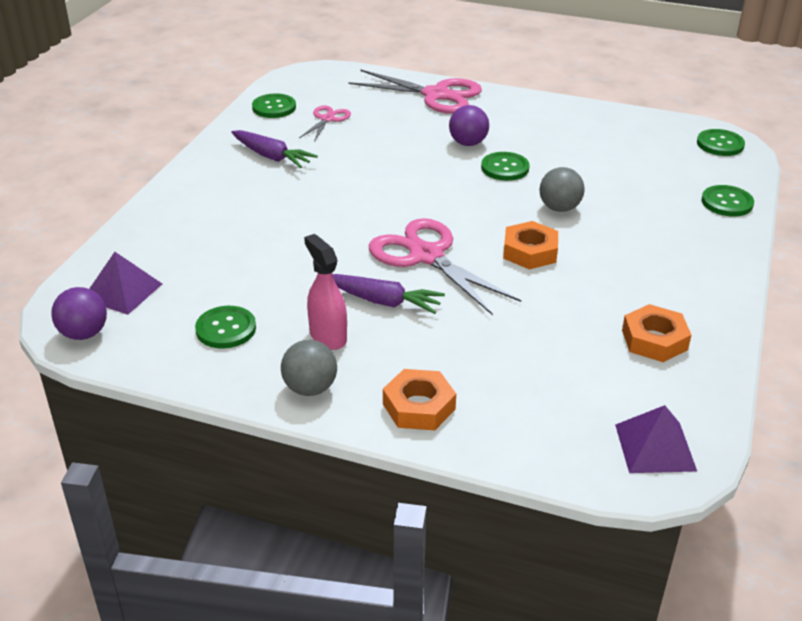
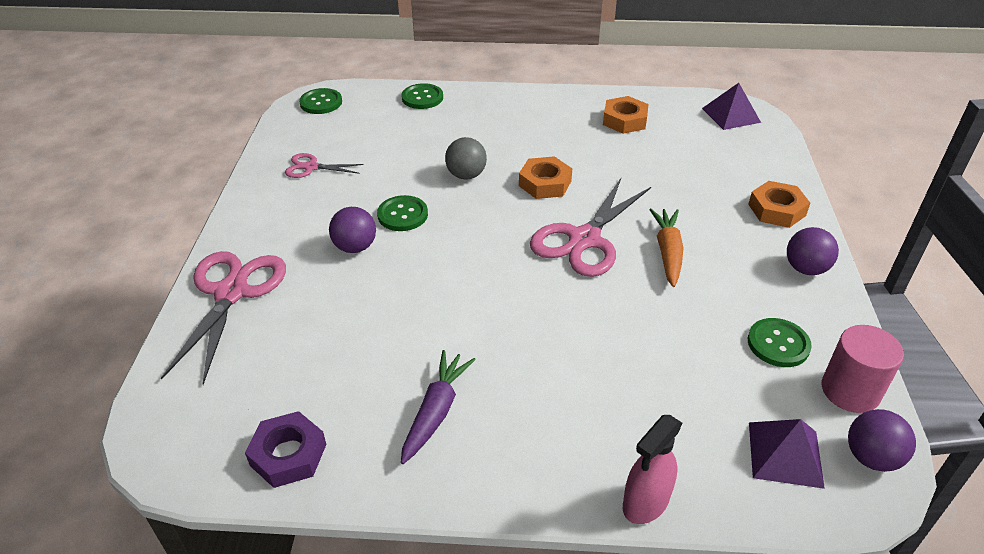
camera: 105 degrees left, 5 degrees up
(148, 351) = (850, 390): none -> pink cylinder
(274, 107) = (288, 455): green button -> purple nut
(310, 388) = (805, 269): grey ball -> purple ball
(327, 119) = (316, 382): pink scissors -> pink scissors (311, 167)
(328, 336) = (737, 274): pink spray bottle -> pink spray bottle (645, 503)
(383, 301) = (667, 252): purple carrot -> orange carrot

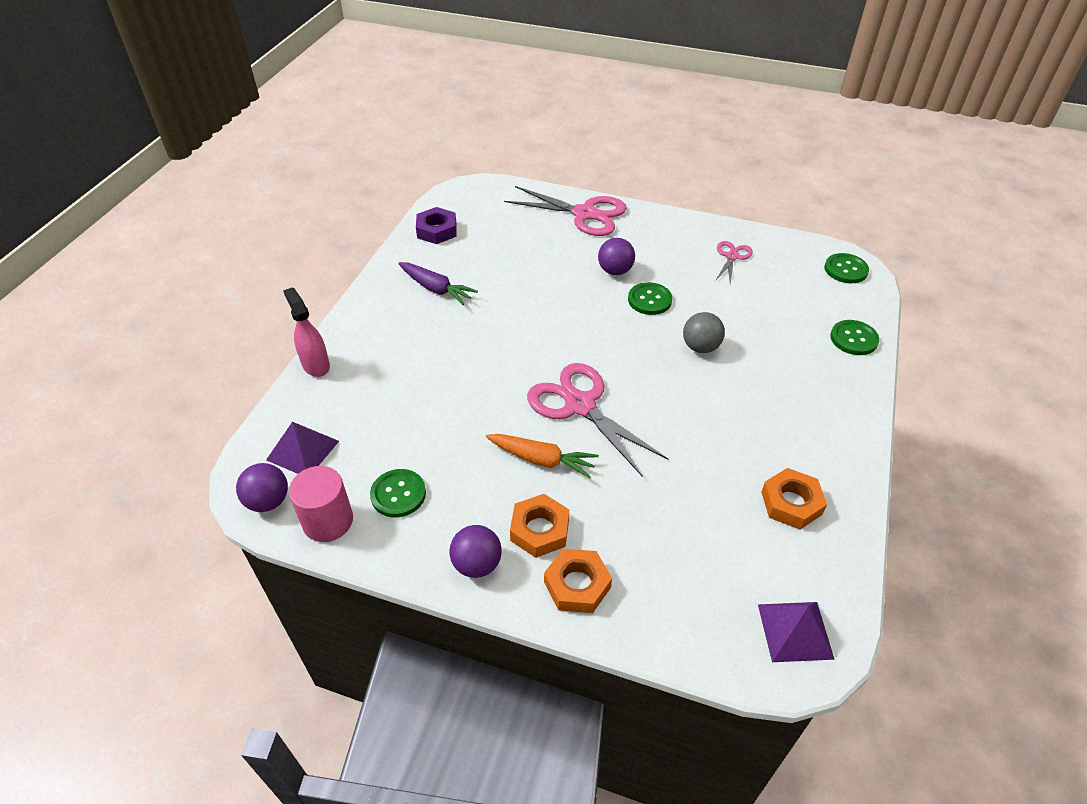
camera: 105 degrees right, 5 degrees up
(545, 183) = (674, 399): orange nut -> orange nut (539, 530)

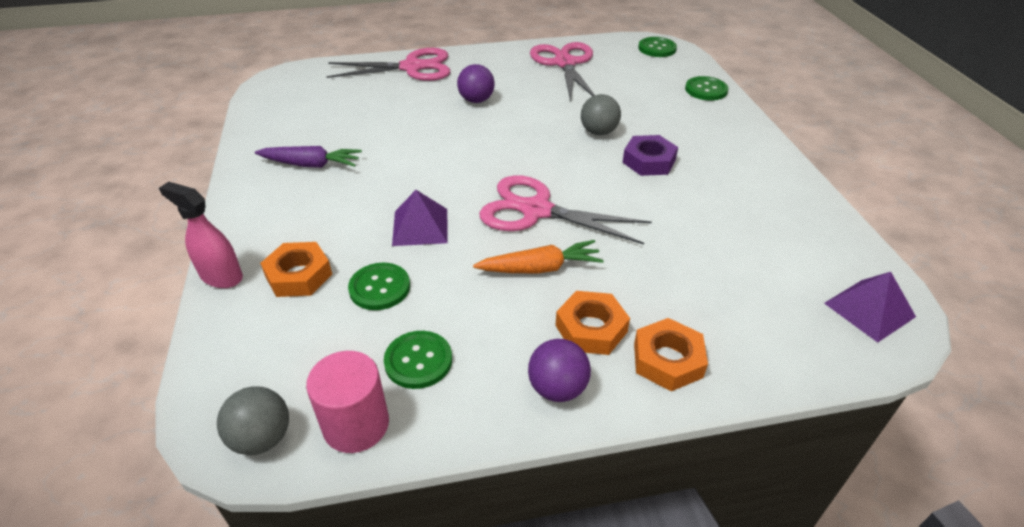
camera: 30 degrees left, 5 degrees down
(268, 501) = (262, 438): purple ball -> grey ball
(302, 450) = (268, 366): purple pyramid -> purple pyramid (420, 226)
(437, 230) = (273, 118): purple nut -> purple nut (649, 161)
(649, 300) = (525, 112): green button -> green button (379, 288)
(732, 256) = (565, 63): pink scissors -> pink scissors, size x1.92
(791, 503) = (773, 216): orange nut -> orange nut (299, 275)

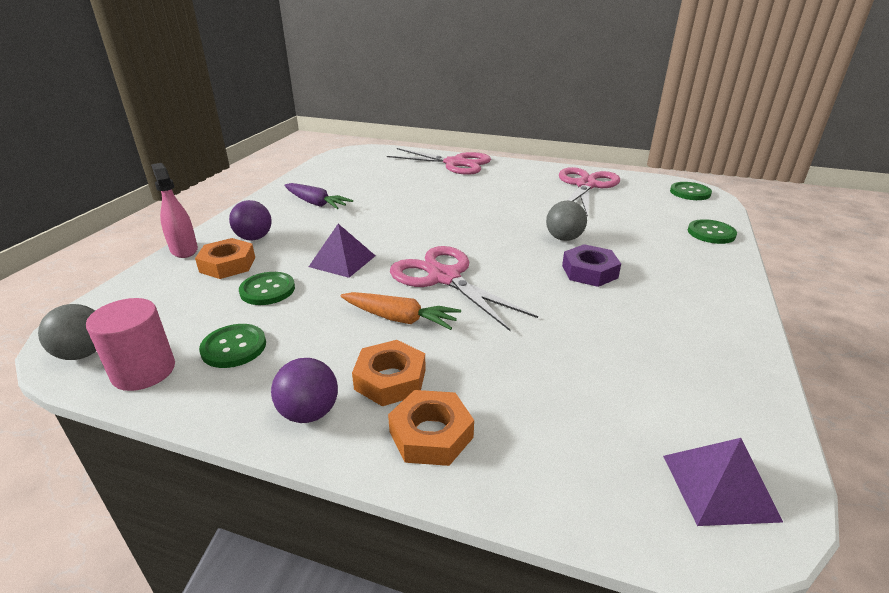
camera: 30 degrees right, 10 degrees down
(476, 100) = (481, 193): purple ball -> purple ball (254, 238)

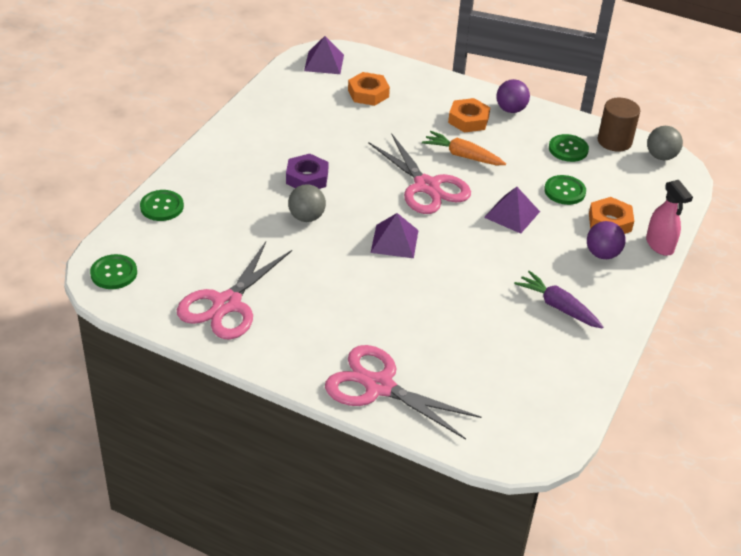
camera: 175 degrees left, 10 degrees up
(144, 371) = (614, 141): pink cylinder -> brown cylinder
(431, 434) = (447, 94): orange nut -> orange nut (368, 93)
(467, 229) = (394, 241): none -> purple pyramid

